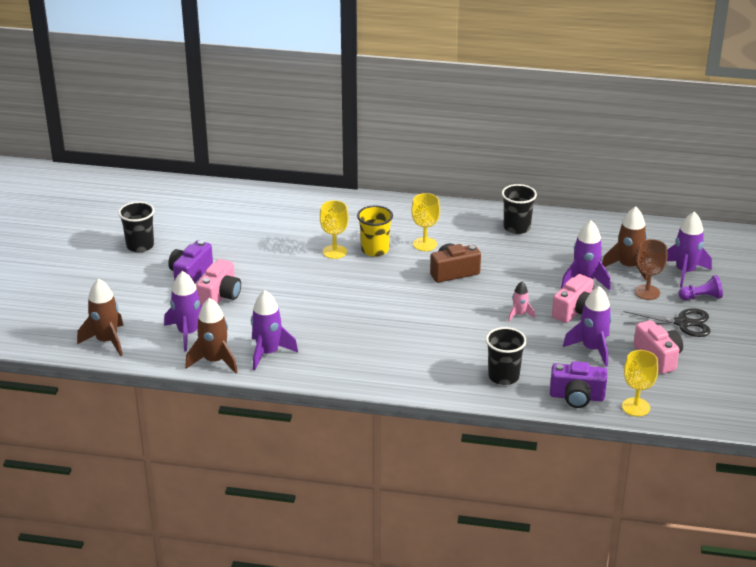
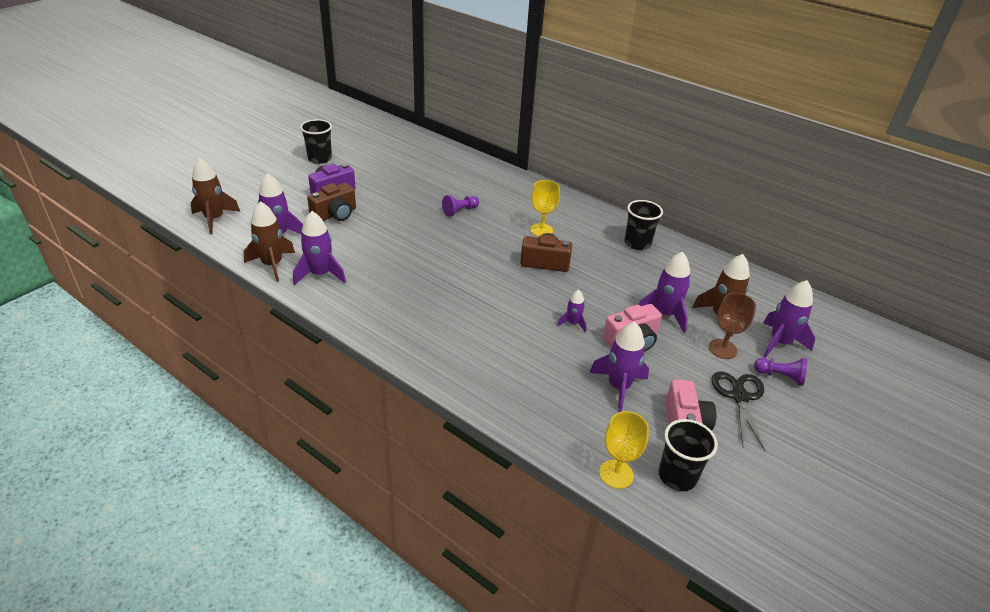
camera: 25 degrees right, 5 degrees up
(220, 296) = (335, 214): pink camera -> brown camera
(334, 252) = (460, 211): yellow goblet -> purple pawn
(375, 250) = (494, 221): yellow cup -> none
(503, 376) = (504, 380): black cup -> black cup (677, 476)
(519, 315) = (573, 323): pink rocket -> purple rocket
(577, 397) = (560, 434): purple camera -> none
(682, 323) = (739, 397): black scissors -> black scissors turned 120 degrees counterclockwise

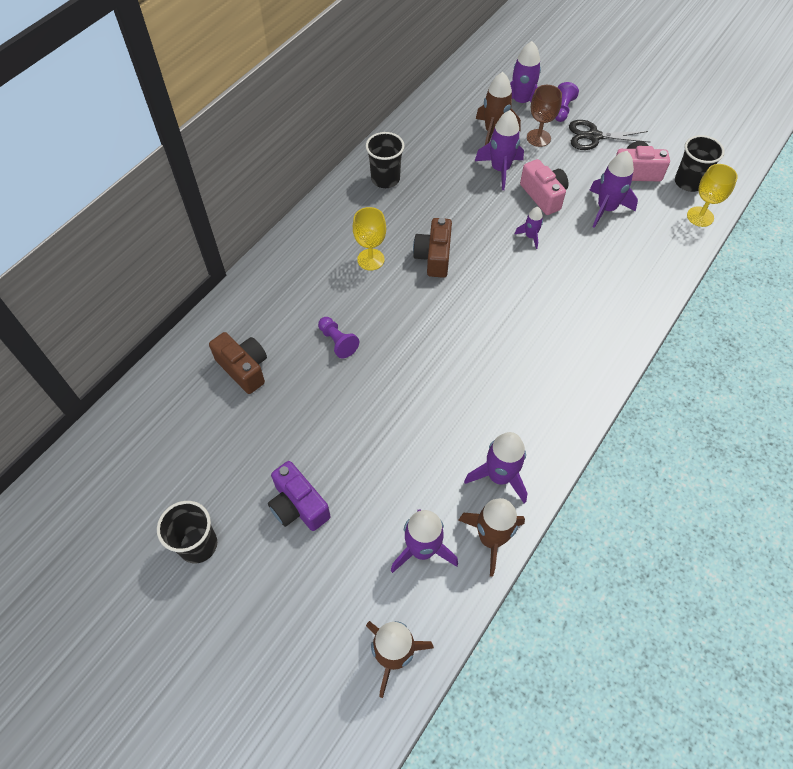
camera: 90 degrees left, 20 degrees up
(335, 214) = (362, 487): brown camera -> brown camera (244, 368)

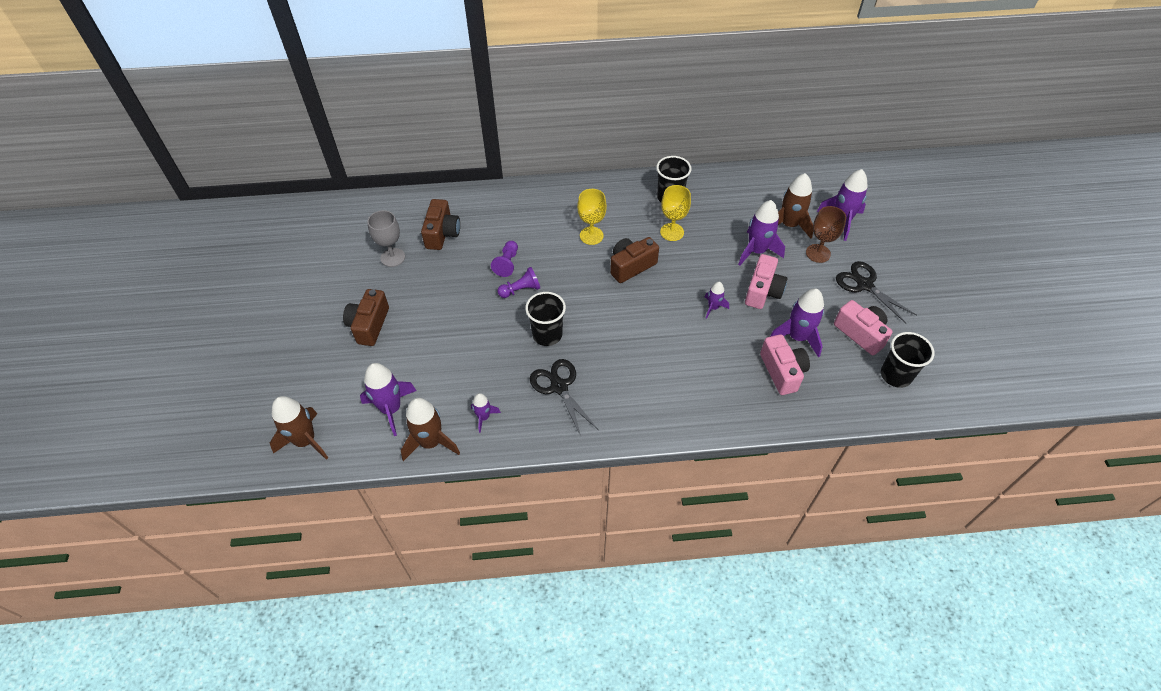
camera: 50 degrees right, 5 degrees down
(198, 545) = (305, 297): black cup -> black cup (547, 334)
(229, 430) = (393, 257): none -> grey goblet
(298, 505) = (369, 325): purple camera -> brown camera
(499, 476) = (484, 417): purple rocket -> purple rocket, size x0.55
(516, 396) = (559, 387): none -> black scissors
(562, 109) = (867, 249): purple pawn -> purple pawn (521, 290)
(630, 241) = (782, 371): none -> pink camera
(700, 217) = (867, 404): yellow goblet -> yellow goblet (672, 232)

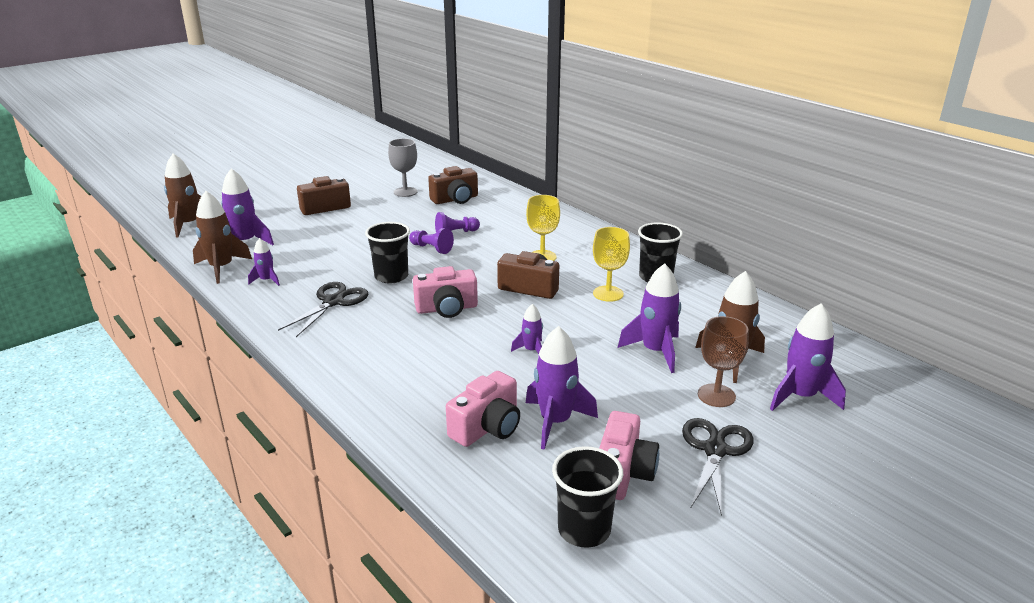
camera: 55 degrees right, 25 degrees down
(762, 291) = (598, 375): pink camera -> pink camera (447, 308)

